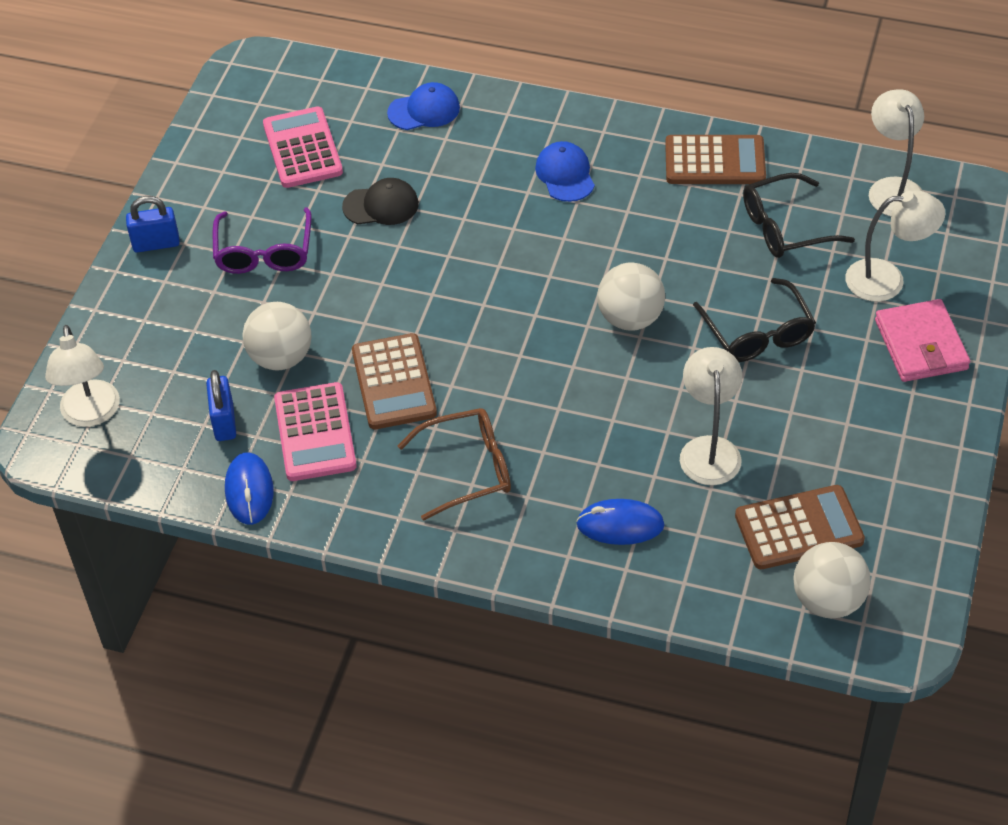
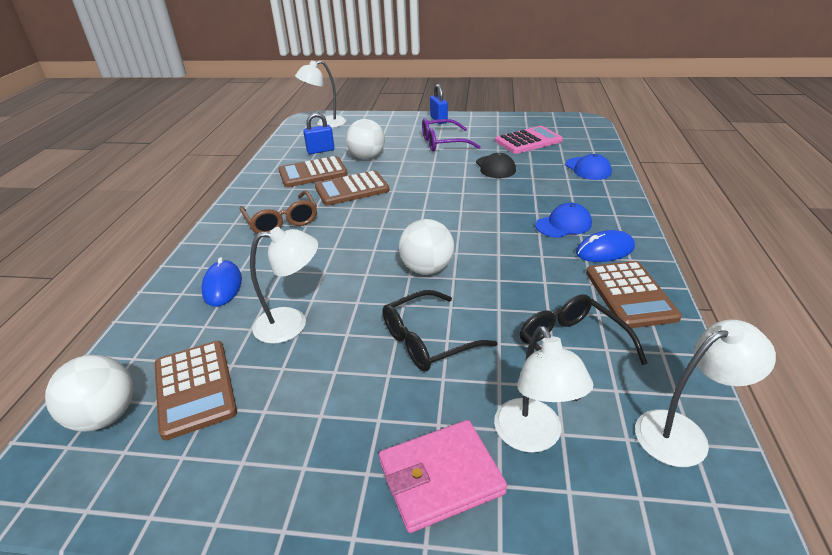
camera: 80 degrees right, 15 degrees down
(249, 491) = (273, 162): blue mouse -> blue mouse (605, 250)
(315, 433) = (313, 173): pink calculator -> brown calculator

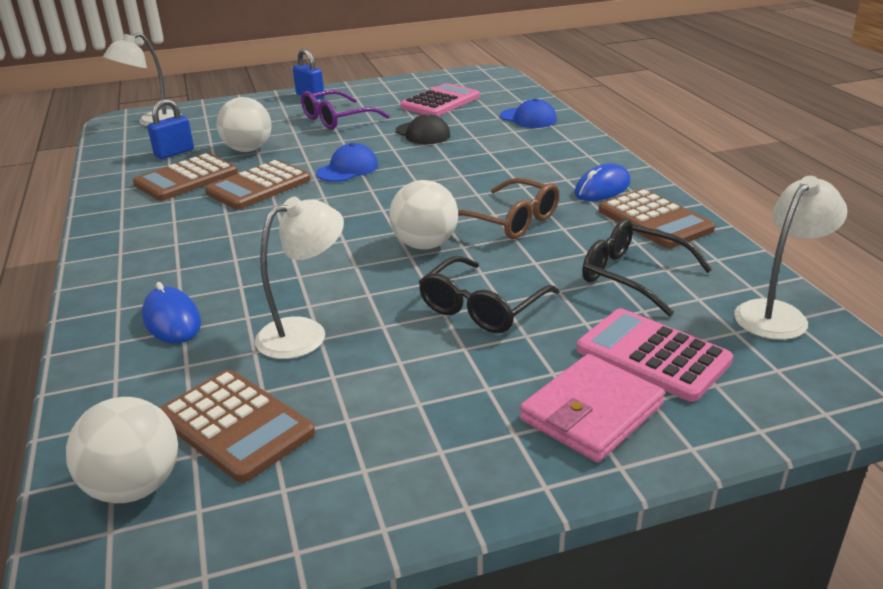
camera: 25 degrees left, 5 degrees down
(282, 221) = (191, 237): brown glasses -> brown glasses (511, 221)
(533, 437) = (653, 355): white lamp -> pink calculator
(563, 224) = (542, 174): blue cap -> blue cap (347, 169)

